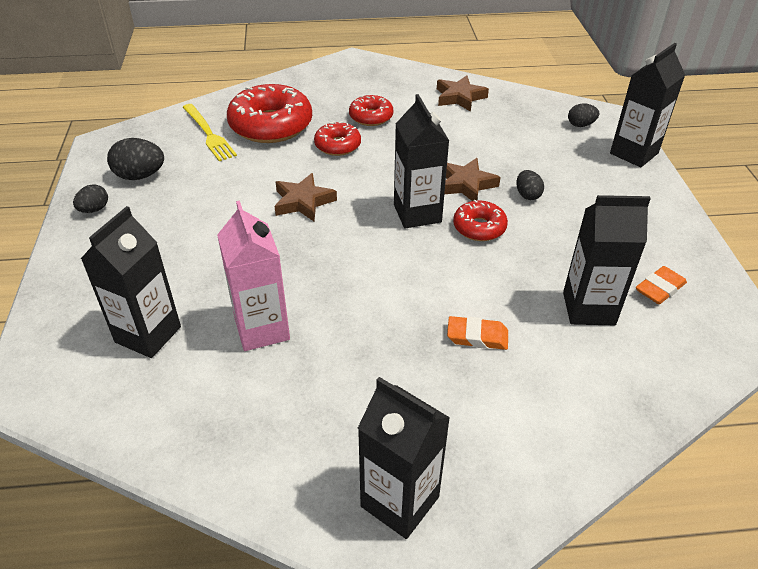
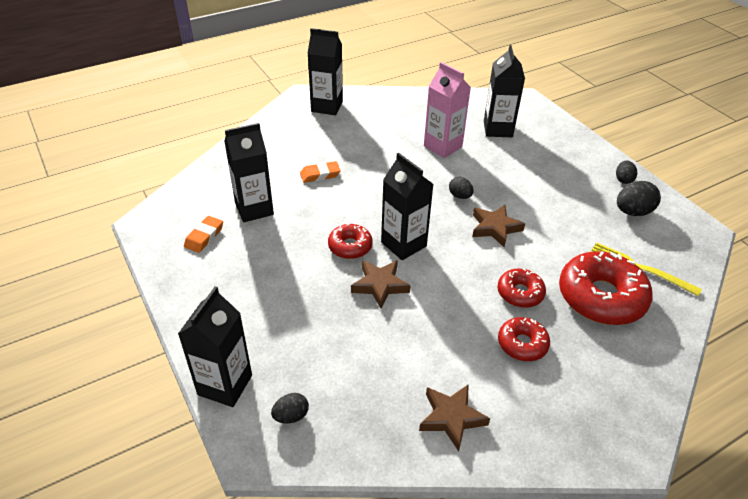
camera: 155 degrees right, 0 degrees up
(527, 195) = (322, 291): black egg -> black egg (460, 196)

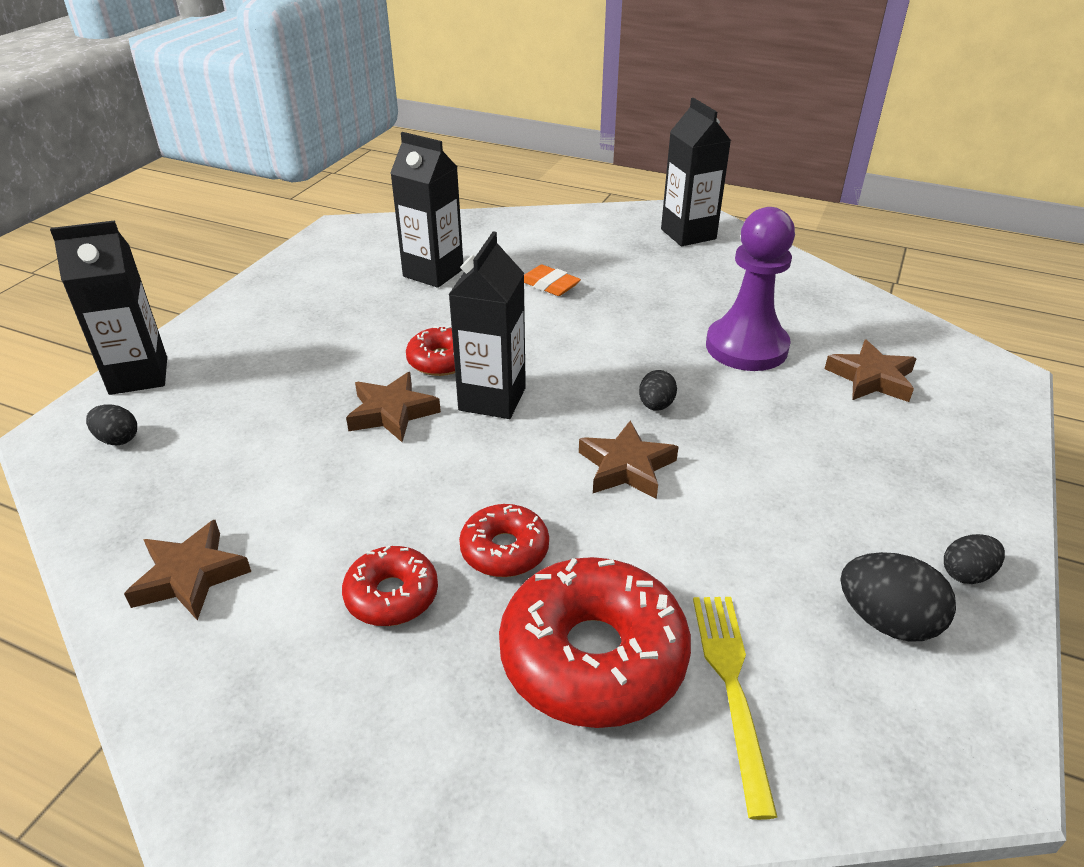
camera: 55 degrees right, 5 degrees down
(204, 236) = (354, 266): orange eraser -> none
(443, 146) = (746, 347): pink carton -> purple pawn
(498, 129) = (871, 378): black carton -> brown star

